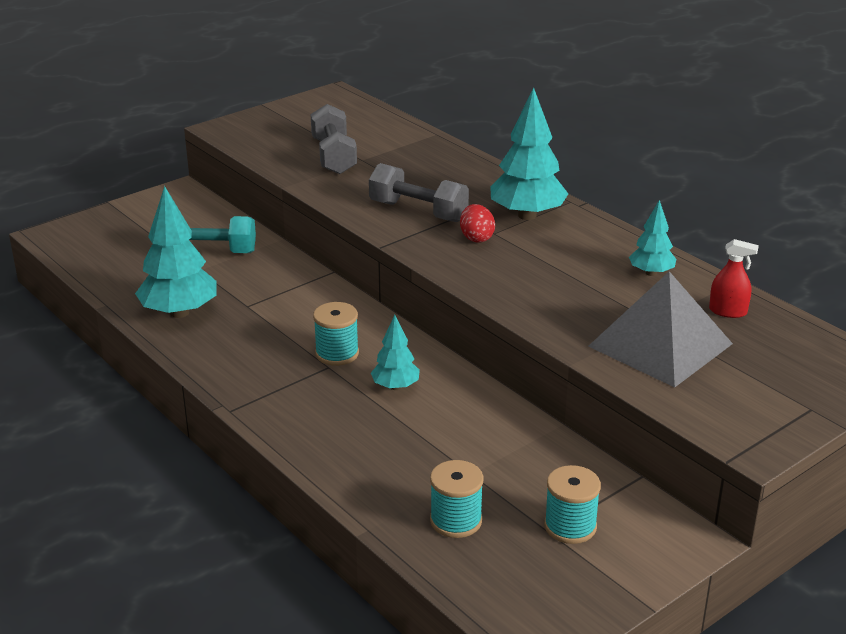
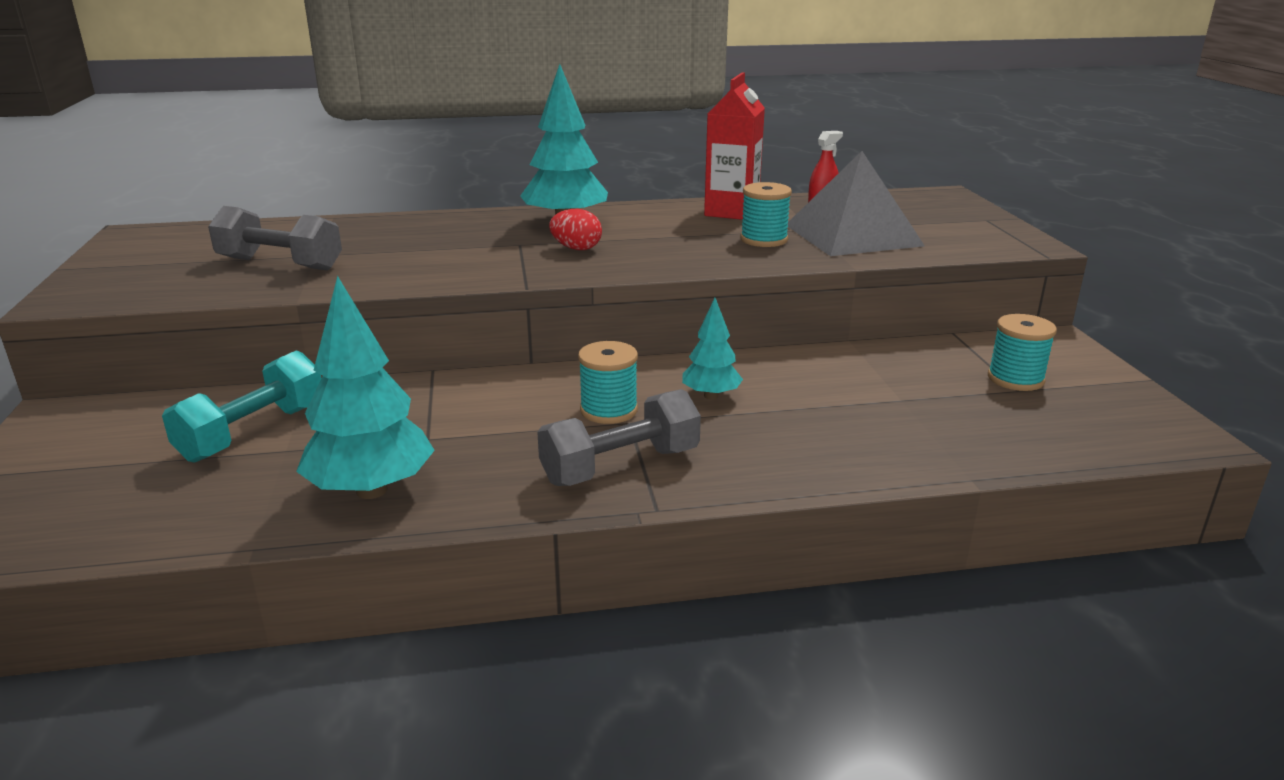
camera: 60 degrees left, 5 degrees down
(418, 211) = (481, 257): grey dumbbell -> grey dumbbell (620, 466)
(456, 521) = (980, 427): turquoise spool -> turquoise spool (764, 240)
(651, 273) = (731, 212): turquoise tree -> red carton

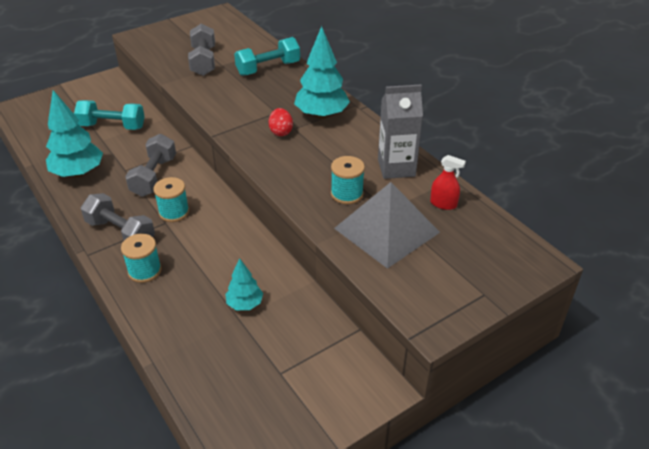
camera: 65 degrees right, 15 degrees up
(387, 231) = (268, 68): none -> turquoise dumbbell
(484, 413) = (154, 176): none -> grey dumbbell
(711, 396) = (206, 242): turquoise tree -> turquoise tree (245, 304)
(731, 212) = (396, 168): red carton -> grey carton
(1015, 379) = (296, 370): turquoise spool -> turquoise spool (144, 271)

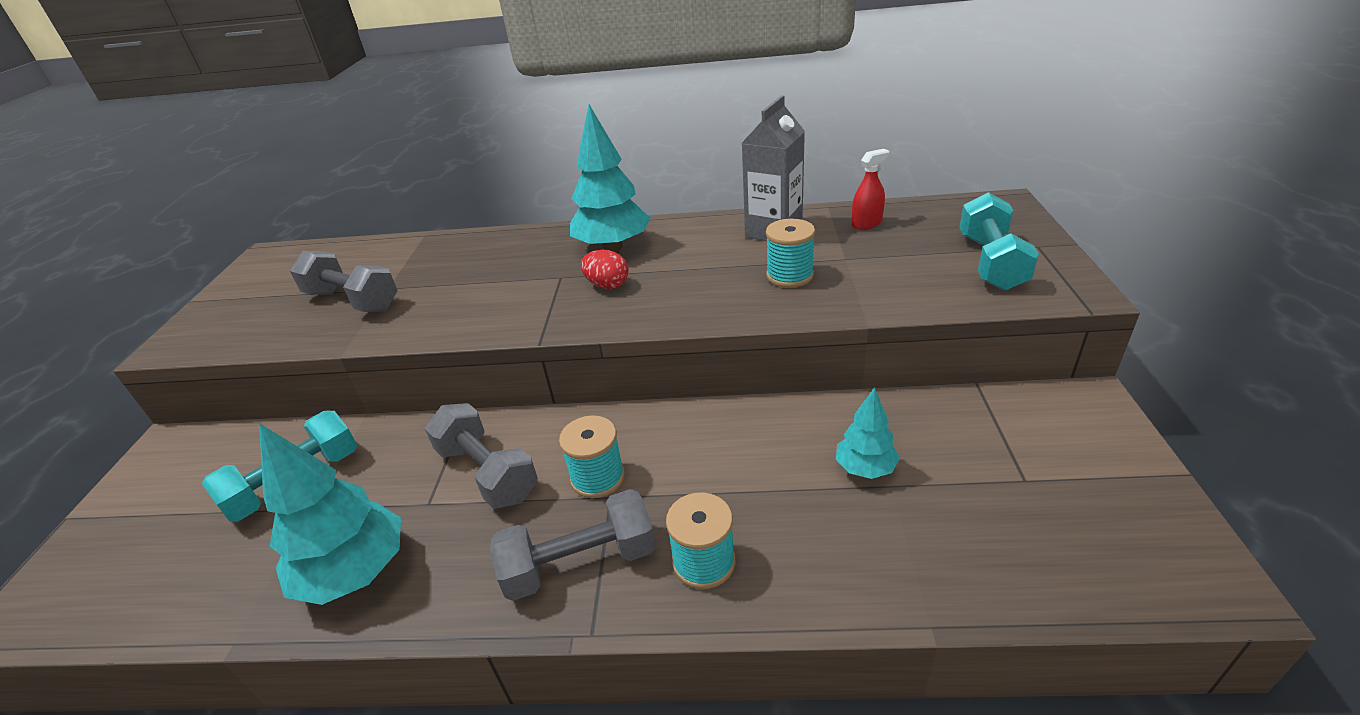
camera: 50 degrees left, 5 degrees down
(268, 68) = (458, 255): turquoise dumbbell -> turquoise dumbbell (991, 262)
(386, 230) = (883, 270): grey pyramid -> none

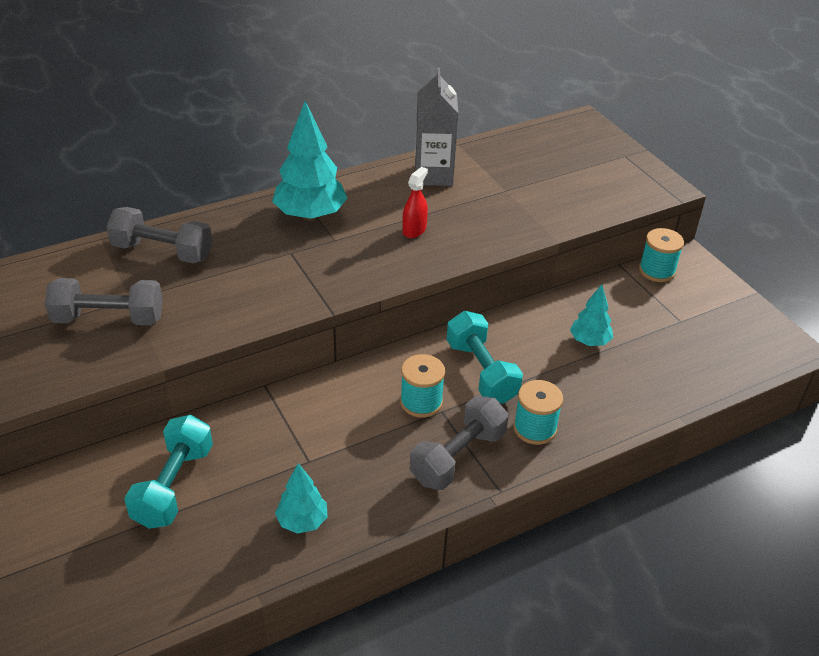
camera: 35 degrees left, 5 degrees up
(355, 572) = (302, 521): turquoise tree -> turquoise tree, size x0.56
(487, 472) = (334, 425): grey dumbbell -> grey dumbbell (162, 252)
(607, 285) = (340, 251): red egg -> none
(789, 275) = (477, 213): turquoise spool -> turquoise spool (657, 271)
(866, 223) = (499, 156): red spray bottle -> red spray bottle (414, 230)
(991, 262) = (603, 175): turquoise dumbbell -> turquoise dumbbell (481, 372)

